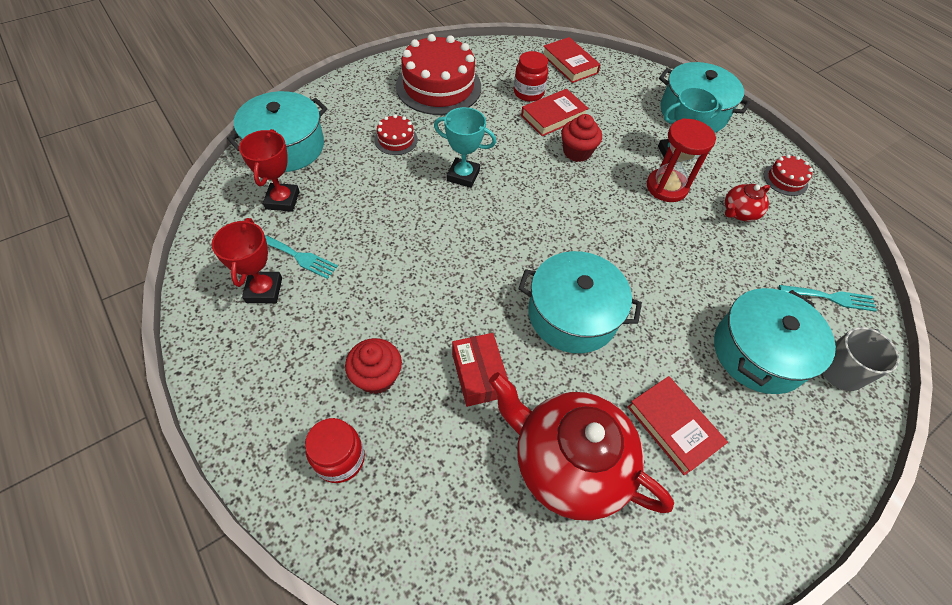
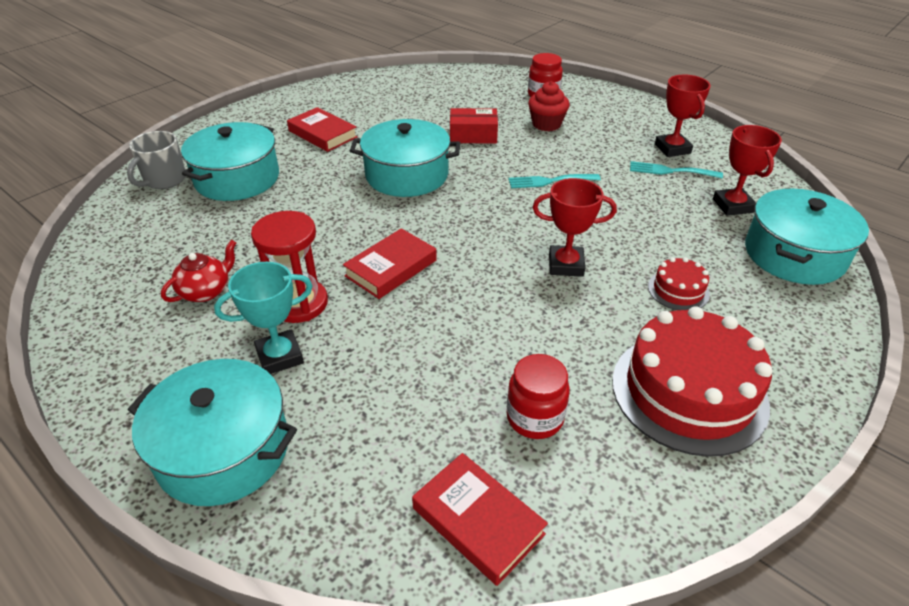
camera: 170 degrees right, 15 degrees down
(463, 175) = (566, 265): turquoise trophy -> red trophy
(479, 374) = (473, 135): red box -> red box turned 60 degrees counterclockwise
(553, 116) = (477, 379): red book -> red book (391, 268)
(567, 463) = (398, 112): red teapot -> none
(577, 152) = (428, 326): red cupcake -> none
(785, 179) = (110, 351): red cake -> none
(831, 298) = (137, 227): turquoise fork -> turquoise fork (549, 181)

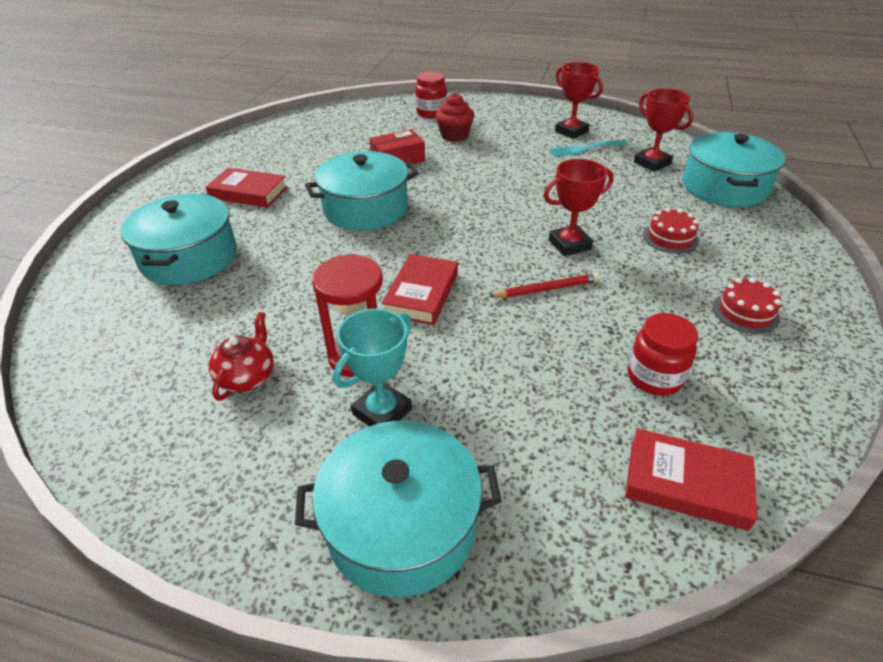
camera: 25 degrees left, 0 degrees up
(164, 180) = (102, 281): grey mug -> none
(506, 300) = (547, 289): none -> red pencil
(549, 181) = (497, 181): turquoise fork -> none
(689, 392) = (745, 312): red cake -> red cake, size x0.46

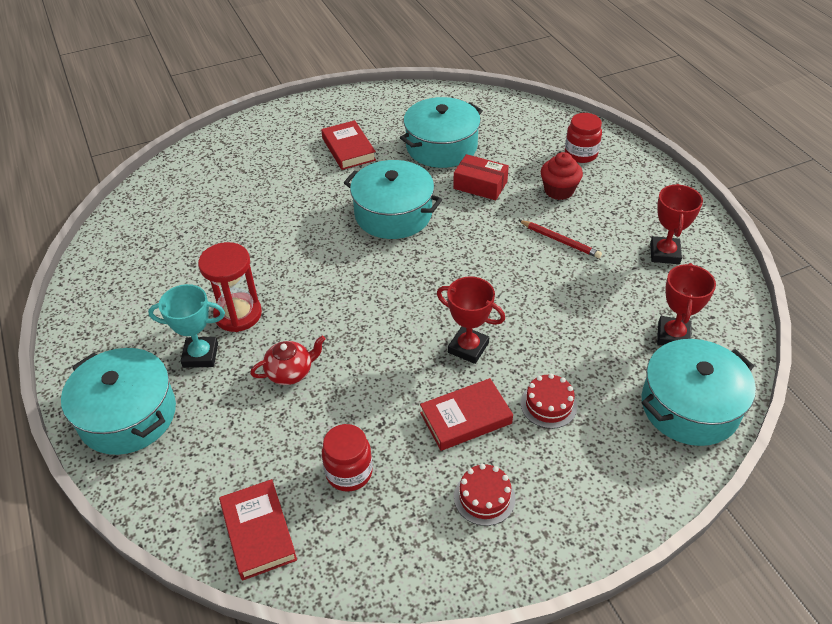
camera: 50 degrees right, 5 degrees up
(189, 257) = (255, 179): turquoise pot -> turquoise pot (441, 147)
(247, 377) = (179, 281): red teapot -> red teapot (290, 372)
(421, 294) = (324, 304): red book -> red book (465, 418)
(547, 289) = (395, 365): red pencil -> red pencil (560, 241)
(584, 149) = (641, 278): turquoise fork -> none

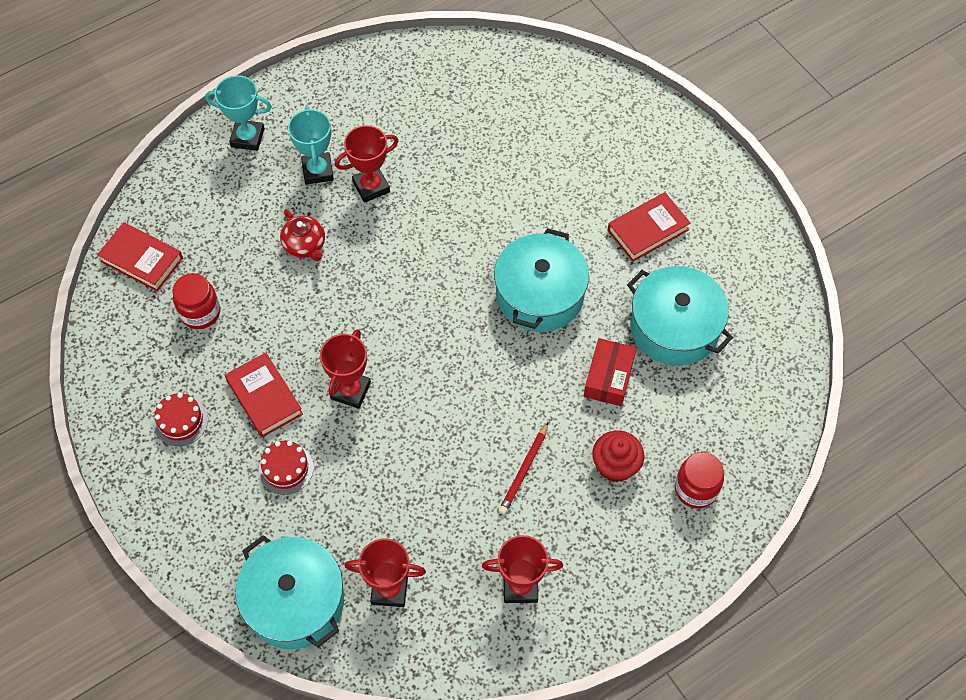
camera: 80 degrees right, 15 degrees up
(128, 415) = (247, 138): turquoise pot -> turquoise trophy
(238, 314) = (371, 187): red hourglass -> red trophy
(259, 532) = (141, 260): red book -> red book turned 60 degrees clockwise

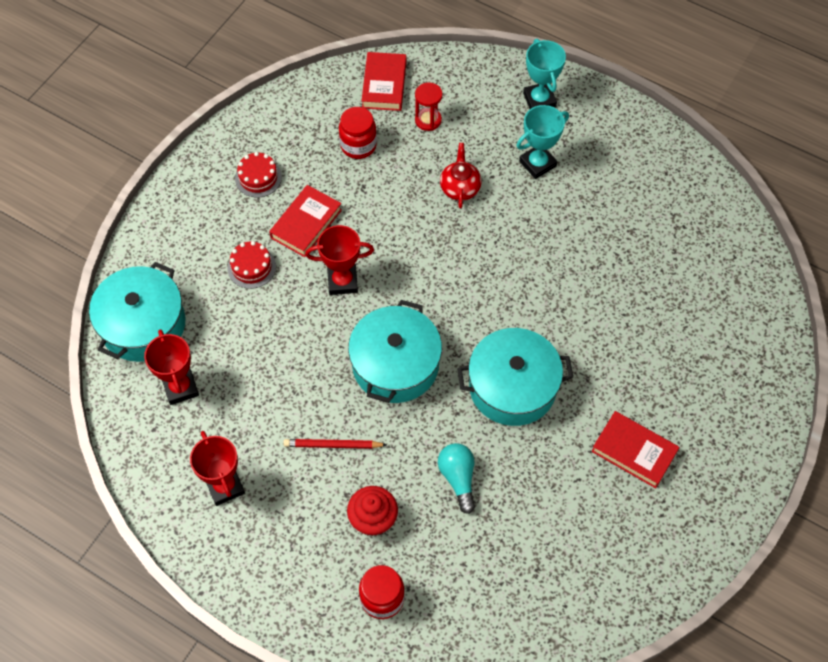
camera: 65 degrees right, 0 degrees up
(210, 239) = (428, 120): none -> red hourglass
(305, 245) = (460, 188): red teapot -> red teapot turned 150 degrees clockwise
(371, 187) = (545, 209): red trophy -> none
(608, 377) = (458, 478): red box -> turquoise light bulb
(675, 327) = (541, 516): turquoise pot -> turquoise pot (395, 365)

